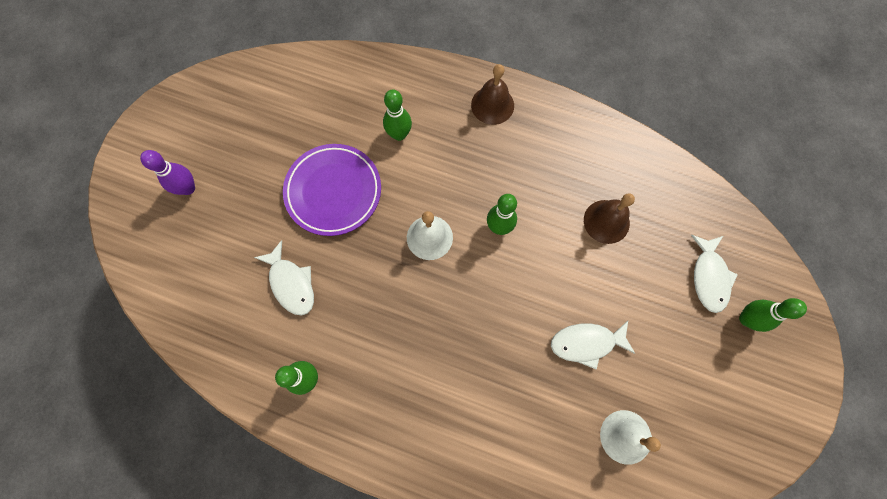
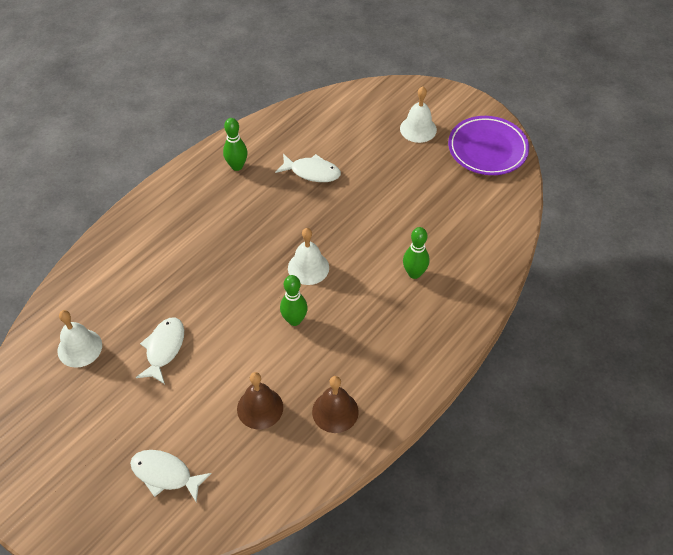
camera: 110 degrees right, 20 degrees down
(188, 188) = (418, 129): purple bowling pin -> white bell
(291, 283) = (312, 172): white fish -> white fish turned 150 degrees counterclockwise
(333, 191) = (378, 215): purple plate -> purple plate (487, 149)
(492, 105) = (418, 356): brown bell -> brown bell (335, 411)
(746, 319) = (112, 489): green bowling pin -> none

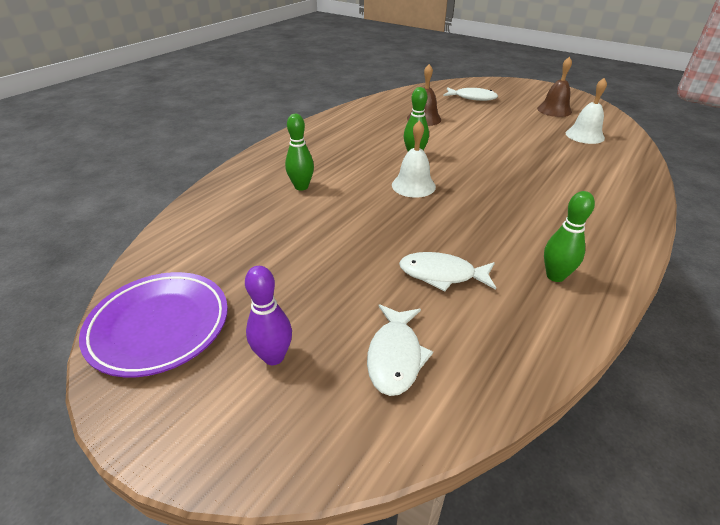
camera: 175 degrees right, 15 degrees down
(164, 349) = (516, 137): white fish -> white fish (395, 356)
(335, 411) = (368, 119): brown bell -> brown bell (554, 110)
(418, 129) = (273, 357): white bell -> purple bowling pin

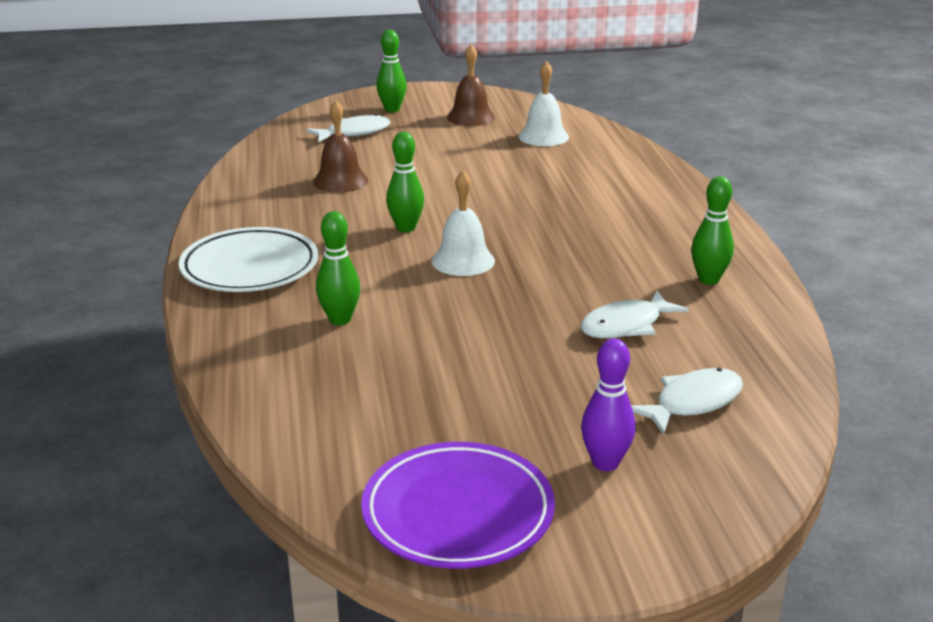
camera: 45 degrees left, 10 degrees down
(311, 143) = (250, 268): none -> white plate
(395, 356) = (692, 402): white fish -> white fish turned 90 degrees counterclockwise
(513, 92) = (392, 109): none -> green bowling pin

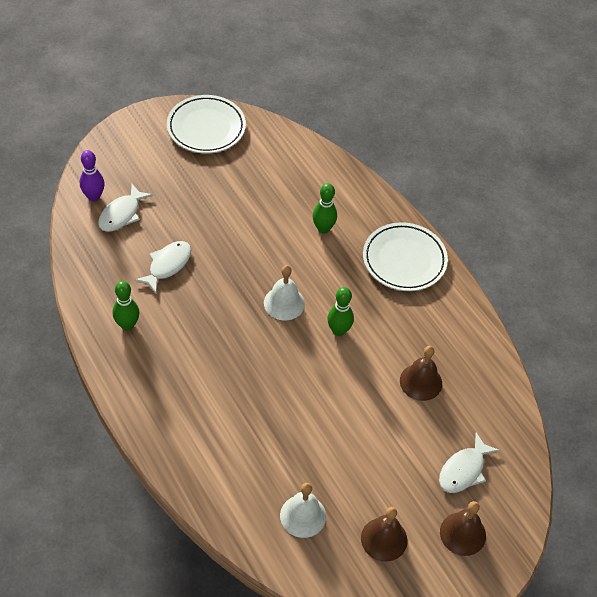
camera: 155 degrees right, 25 degrees up
(392, 109) = (462, 533): green bowling pin -> brown bell
(458, 513) = (206, 128): purple plate -> white plate
(605, 463) = (154, 167): purple bowling pin -> purple bowling pin (94, 197)

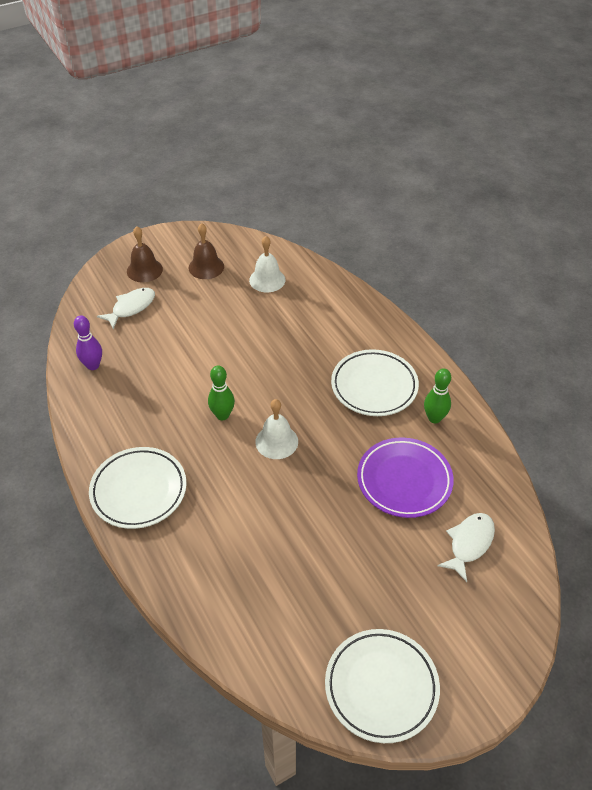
camera: 175 degrees left, 5 degrees down
(94, 197) = (509, 567): purple bowling pin -> purple bowling pin (93, 365)
(167, 265) = (404, 480): white fish -> purple plate
(183, 361) = (374, 386): none -> white plate
(323, 228) = (227, 528): green bowling pin -> none
(421, 382) = (151, 371): brown bell -> none

